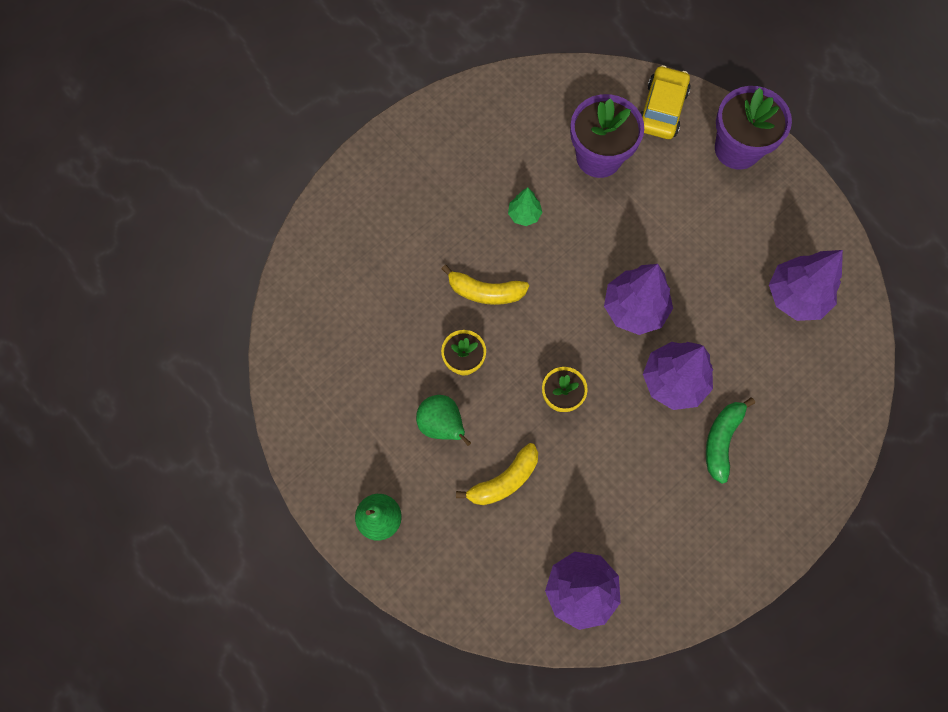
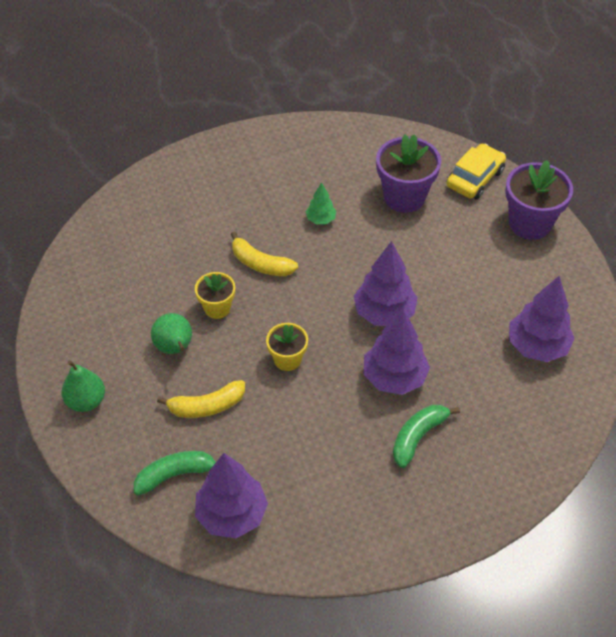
camera: 20 degrees right, 20 degrees down
(507, 568) = (176, 475): none -> green banana

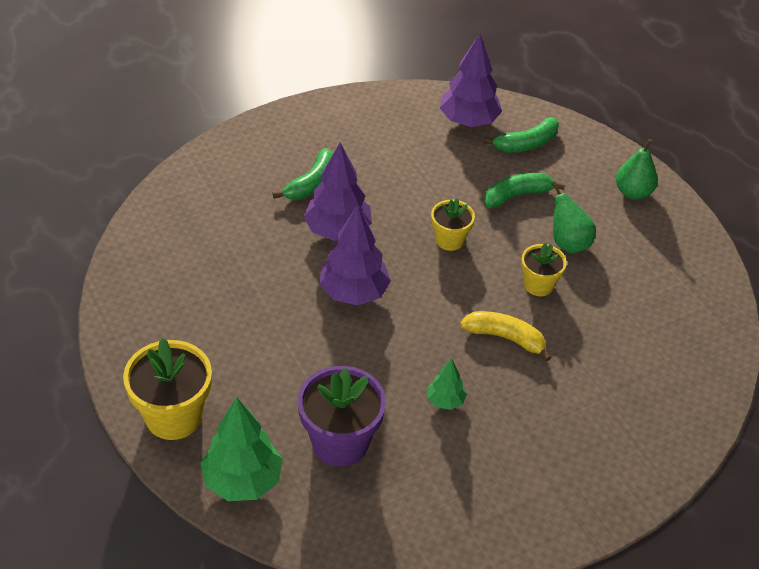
camera: 170 degrees right, 5 degrees down
(206, 406) = (517, 195): yellow banana -> green banana
(475, 178) = (243, 480): yellow car -> green tree
(530, 223) = (173, 416): purple flower pot -> yellow flower pot
(537, 346) = (185, 269): purple tree -> none

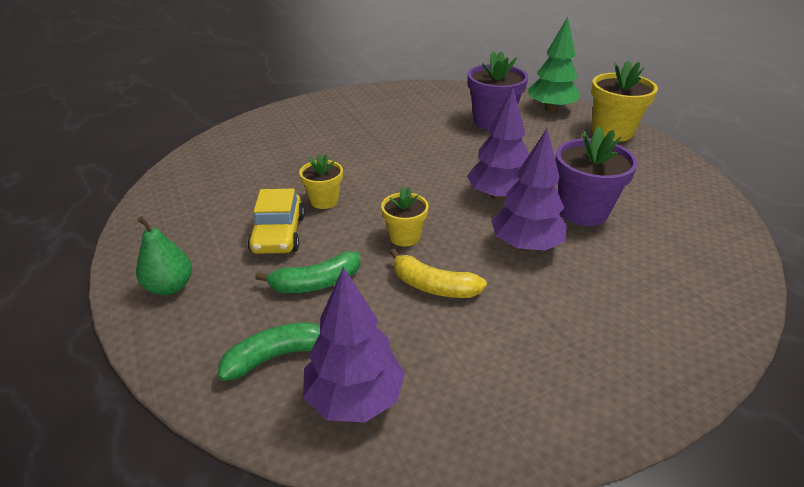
camera: 175 degrees left, 10 degrees down
(270, 271) = (582, 211): none -> purple flower pot
(311, 183) = (571, 296): green banana -> none
(445, 401) = (419, 138): green tree -> none
(505, 338) = (366, 168): yellow banana -> yellow banana (433, 286)
(568, 243) = (278, 234): green pear -> yellow car

